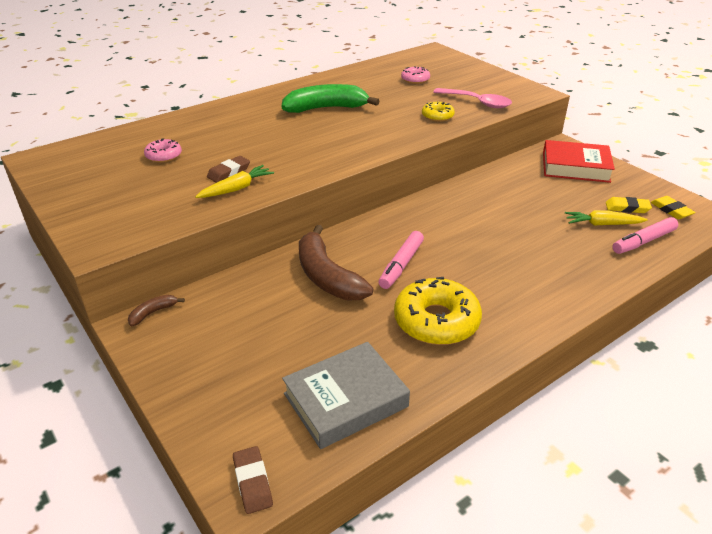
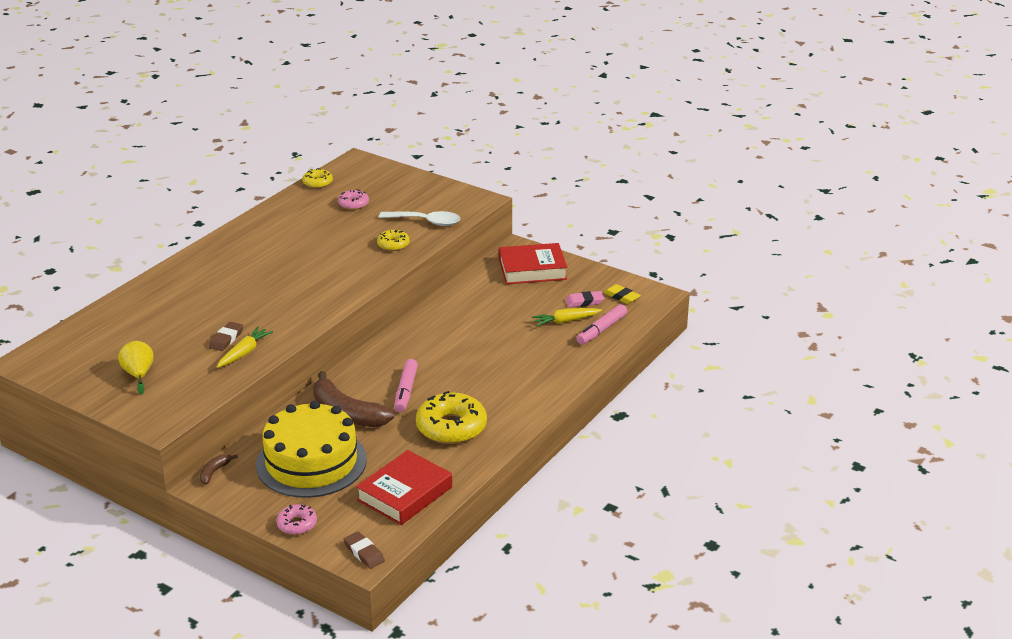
camera: 20 degrees left, 5 degrees down
(122, 190) = (139, 375): none -> yellow pear
(164, 156) = (151, 335): pink donut -> pink donut (297, 524)
(259, 327) = (311, 462): none -> yellow cake
(326, 108) = (279, 255): green banana -> none
(345, 400) = (404, 493): grey book -> red book
(391, 61) = (317, 183): none -> yellow donut
(477, 102) = (426, 222): pink spoon -> white spoon
(627, 208) = (584, 302): yellow eraser -> pink eraser

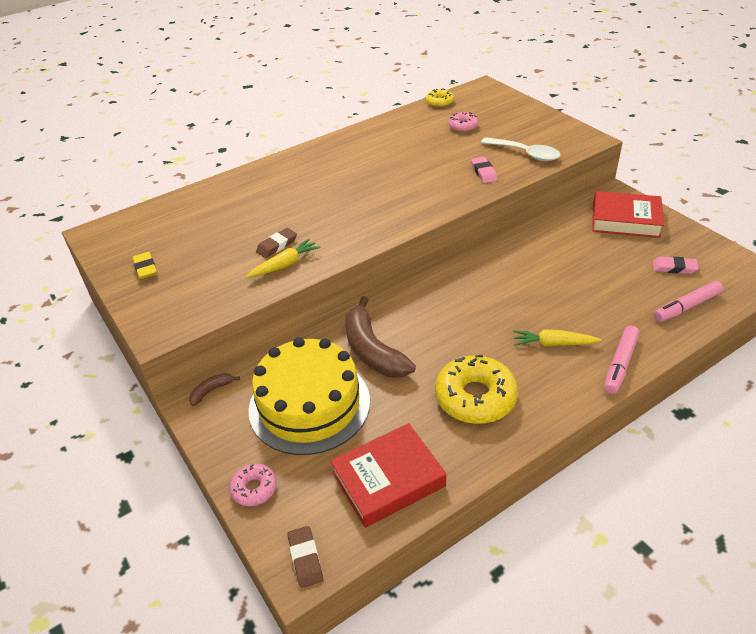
camera: 25 degrees right, 10 degrees up
(139, 375) = (177, 268): yellow pear -> none
(393, 245) = (483, 172): yellow donut -> pink eraser
(406, 391) = (444, 337): pink marker -> pink marker (620, 364)
(565, 321) = (646, 287): yellow carrot -> yellow carrot (553, 344)
(622, 297) = (719, 270): yellow eraser -> yellow eraser (145, 268)

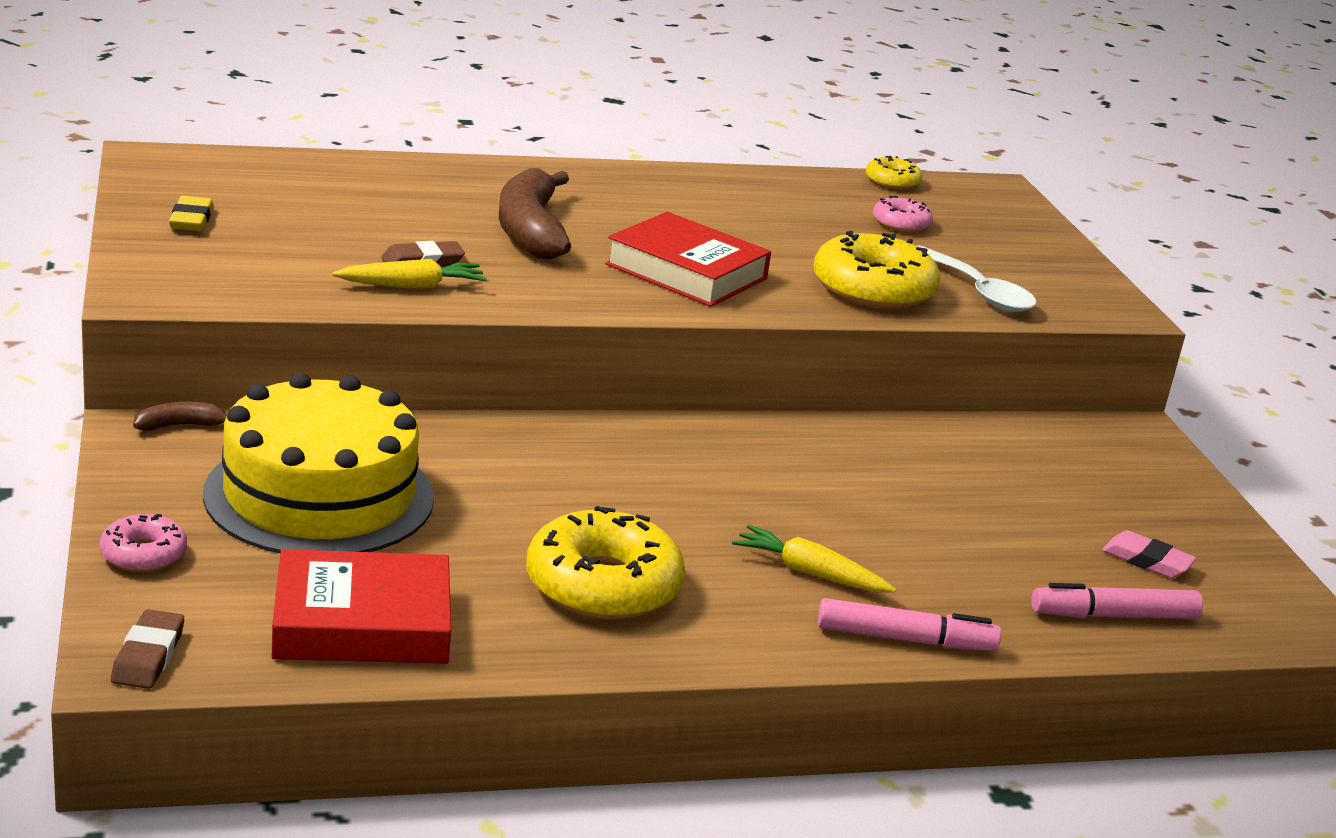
camera: 15 degrees right, 15 degrees down
(372, 350) = (485, 471): brown banana -> brown banana (530, 230)
(483, 172) = (873, 290): pink eraser -> yellow donut
(620, 364) = (905, 639): pink marker -> pink marker turned 135 degrees counterclockwise
(625, 220) = (1121, 470): red book -> red book (686, 271)

